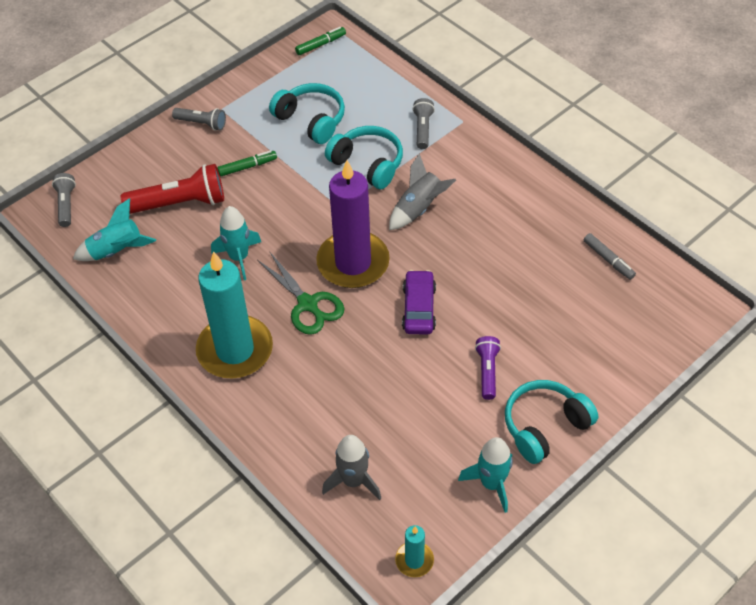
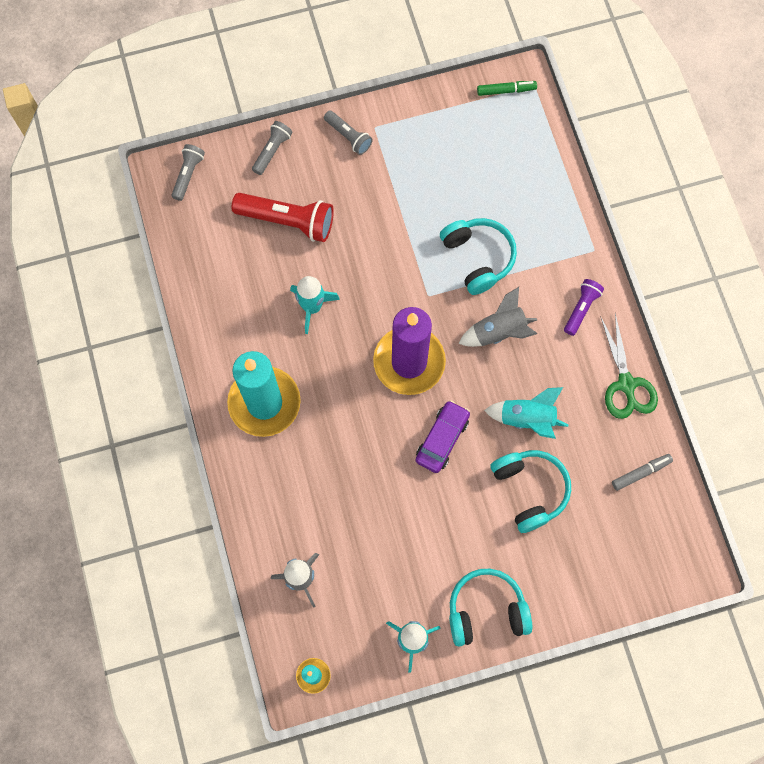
camera: 25 degrees right, 20 degrees up
(116, 251) = (210, 248): turquoise rocket -> turquoise rocket (527, 419)
(247, 167) = (367, 208): green marker -> none
(308, 304) = (348, 386): green scissors -> green scissors (626, 384)
(311, 120) = (451, 181): turquoise headphones -> turquoise headphones (529, 490)
(423, 129) = (551, 241): grey flashlight -> grey flashlight (272, 151)
(487, 371) = (467, 533): purple flashlight -> purple flashlight (581, 309)
(608, 260) = (641, 473): grey marker -> grey marker turned 105 degrees counterclockwise

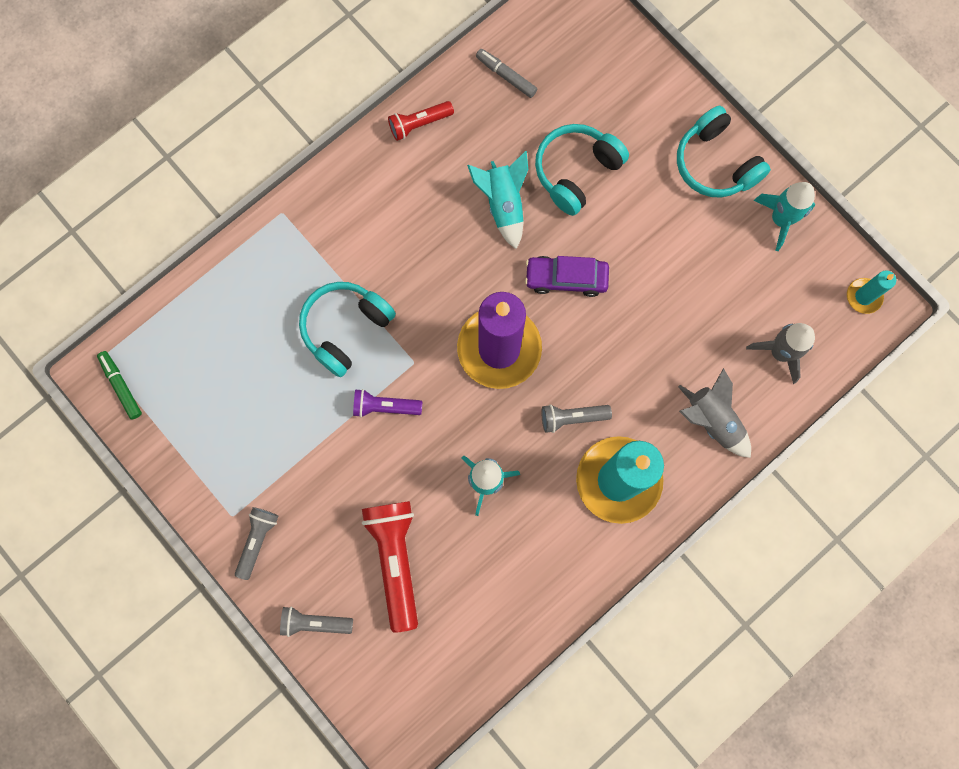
camera: 115 degrees left, 5 degrees up
(188, 175) = (389, 709): grey flashlight -> grey flashlight (572, 418)
(498, 332) = (421, 272): grey rocket -> grey rocket (712, 421)
(581, 309) = (356, 199): purple flashlight -> purple flashlight (385, 406)
(626, 384) = (419, 124): green scissors -> red flashlight

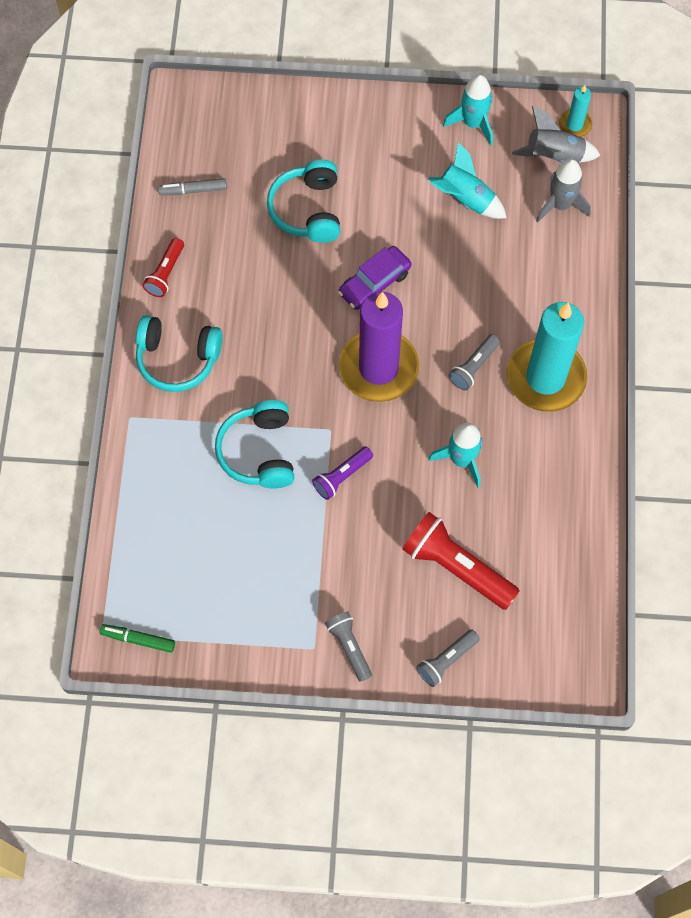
camera: 45 degrees left, 10 degrees down
(503, 204) = (281, 274): turquoise rocket -> turquoise rocket (465, 199)
(712, 421) = (564, 285): grey rocket -> grey rocket (554, 156)
(715, 163) = (394, 125): turquoise headphones -> turquoise headphones (177, 358)

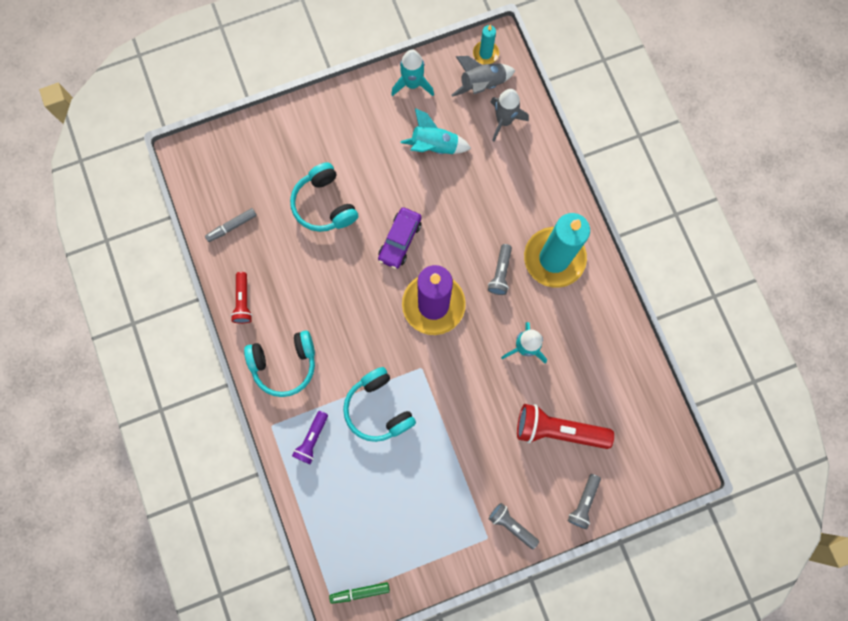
camera: 25 degrees left, 10 degrees up
(342, 476) = (446, 399): purple flashlight -> purple flashlight (312, 439)

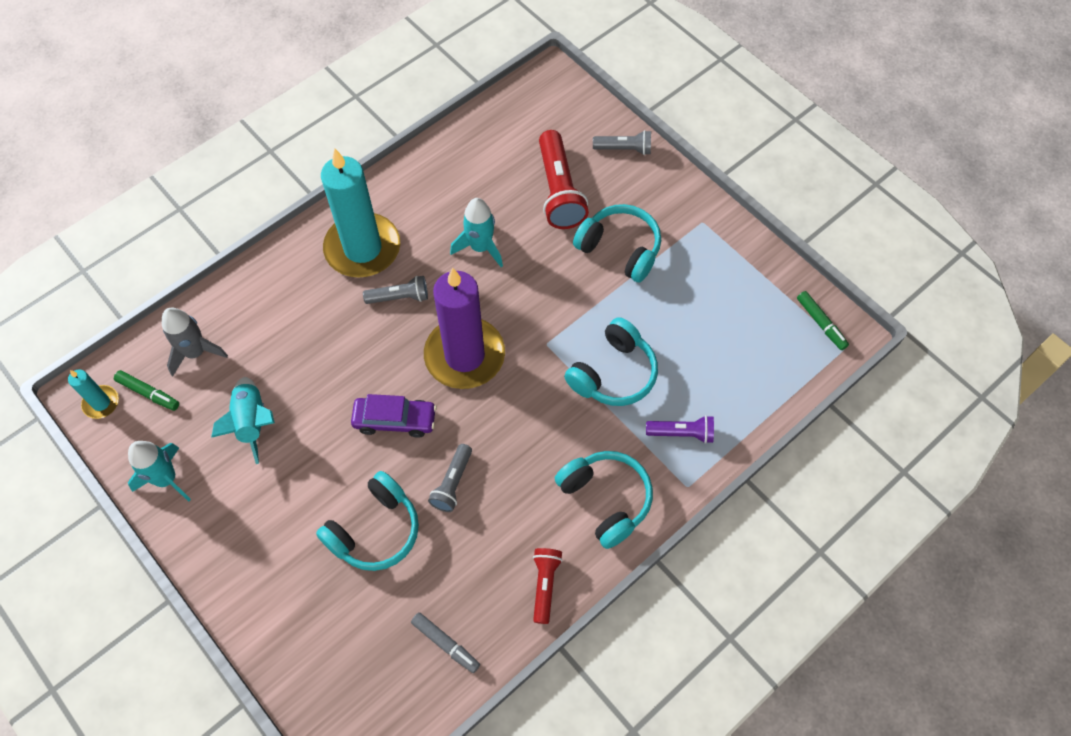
camera: 110 degrees left, 15 degrees down
(243, 301) = (545, 585): red flashlight -> red flashlight turned 60 degrees counterclockwise
(482, 84) = (148, 393): grey rocket -> green marker
(485, 458) = (620, 249): none -> turquoise headphones
(512, 525) = (678, 204): grey flashlight -> grey flashlight (452, 483)

